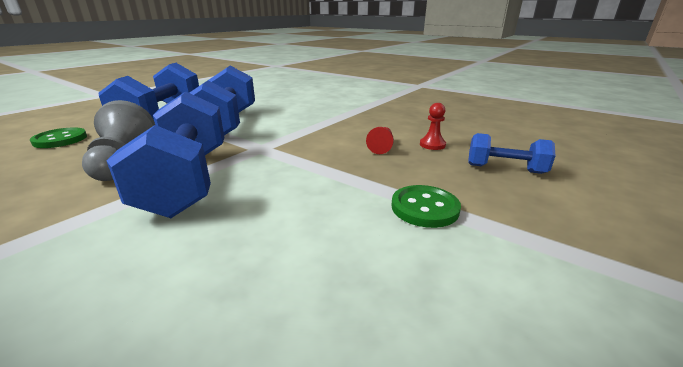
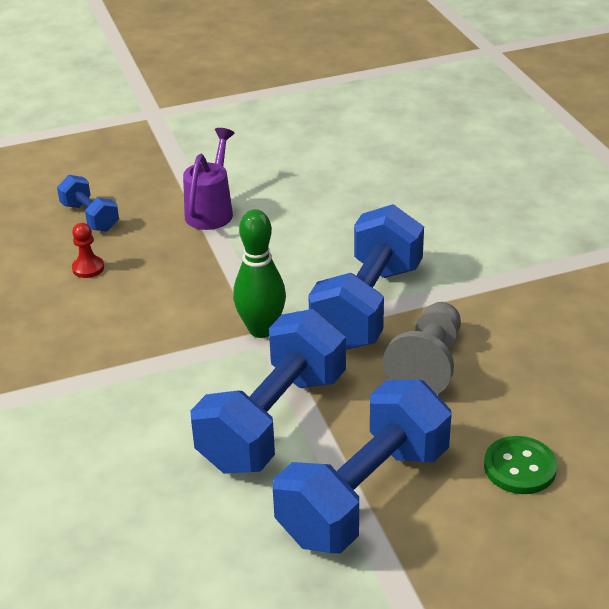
camera: 145 degrees left, 10 degrees up
(268, 149) = (261, 329): none -> green bowling pin
(381, 147) = (143, 285): red pawn -> none
(424, 208) = (211, 211): green button -> purple watering can

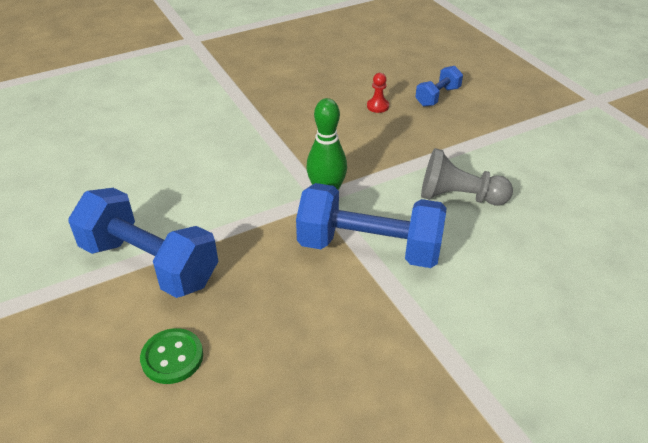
camera: 80 degrees right, 5 degrees up
(211, 211) = (470, 148): purple watering can -> none
(273, 421) = (226, 210): blue dumbbell -> none
(428, 365) = (298, 291): grey pawn -> grey pawn (459, 197)

